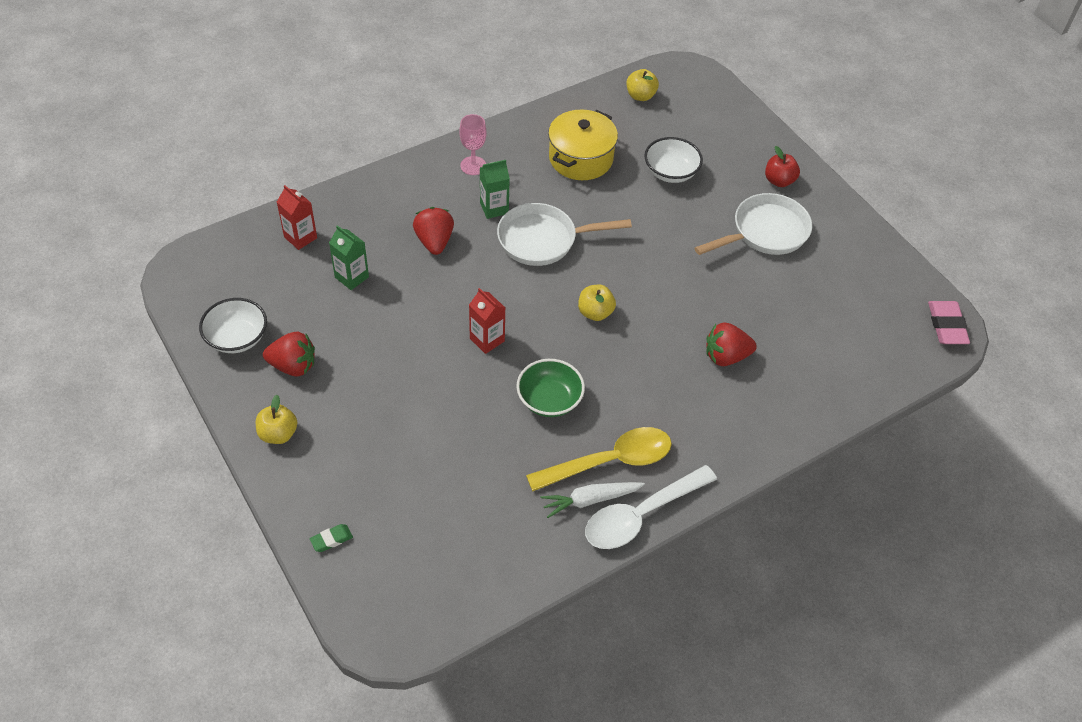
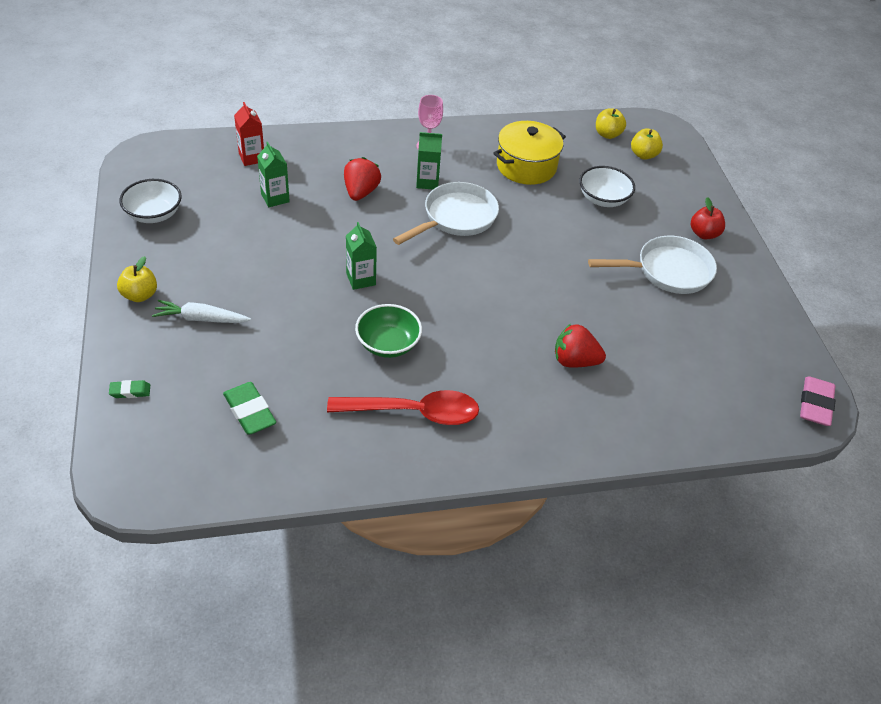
camera: 20 degrees right, 5 degrees down
(293, 366) = (185, 248): red strawberry -> none
(458, 517) = (249, 412): none -> green eraser
(487, 340) = (361, 279): red carton -> green carton
(543, 240) = (456, 218): white pan -> white pan turned 120 degrees clockwise
(590, 500) = (377, 438): white carrot -> white carrot (201, 319)
(595, 312) = (470, 287): yellow apple -> yellow apple (643, 155)
(610, 461) = (414, 412): yellow spoon -> red spoon
(641, 515) = (417, 468): white spoon -> none

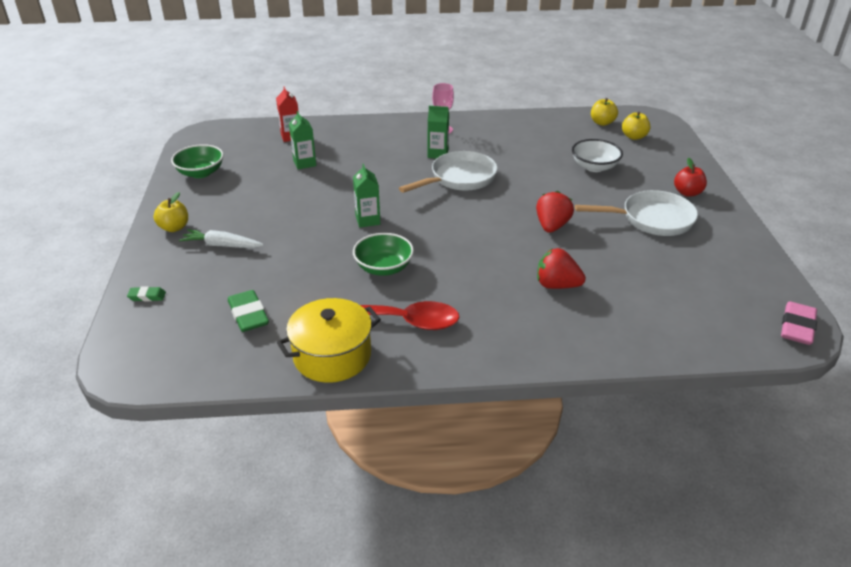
camera: 10 degrees right, 10 degrees down
(154, 214) = (200, 173): white bowl -> green bowl
(361, 192) = (379, 160): red strawberry -> red strawberry (552, 226)
(526, 166) = (527, 144): yellow pot -> yellow pot (332, 355)

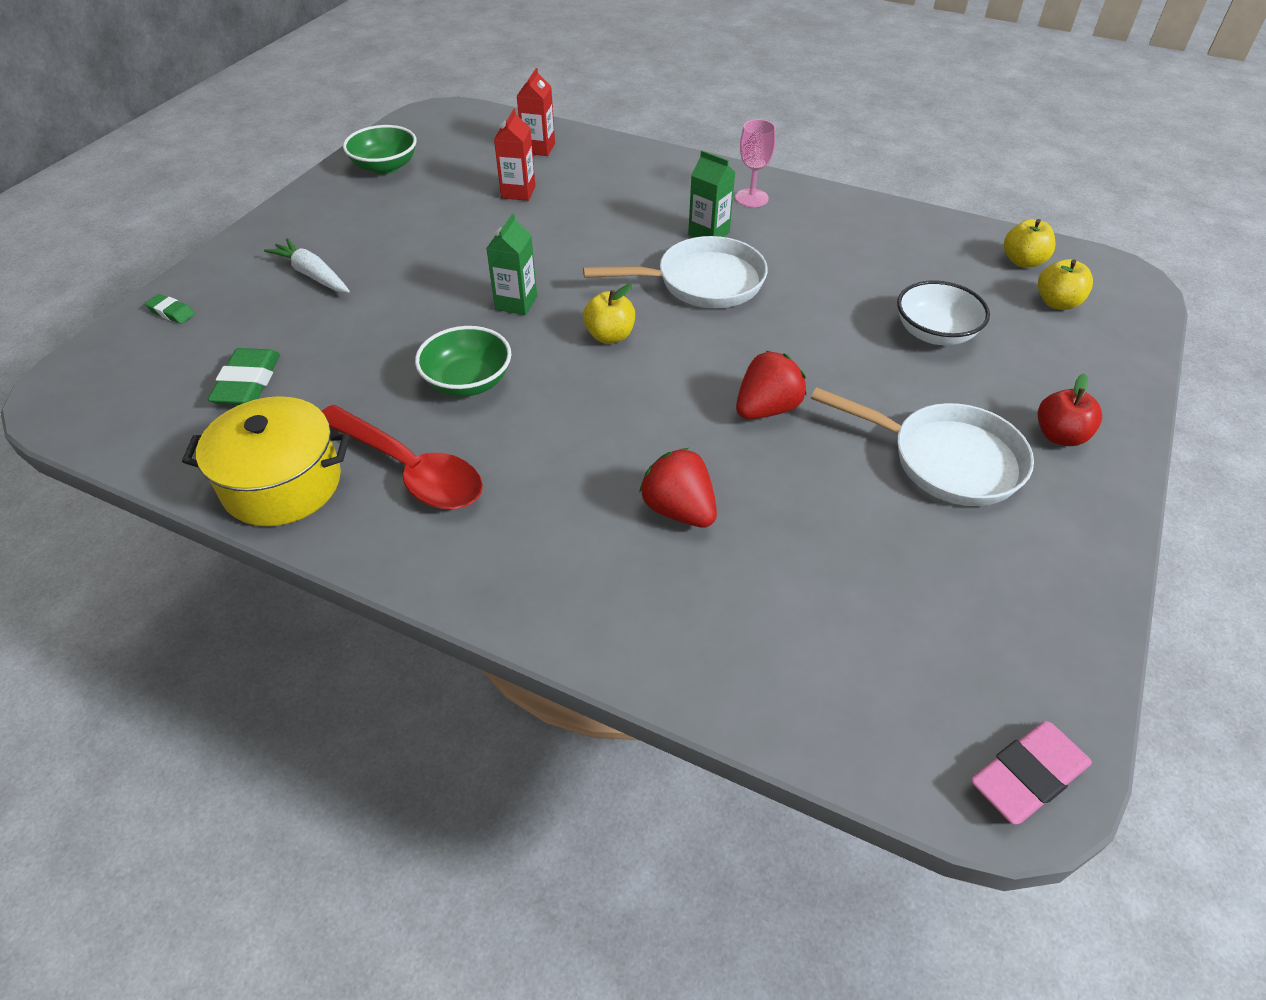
camera: 30 degrees right, 10 degrees up
(174, 227) = (286, 231): yellow apple -> yellow apple (609, 336)
(304, 163) = (518, 192): green carton -> red carton

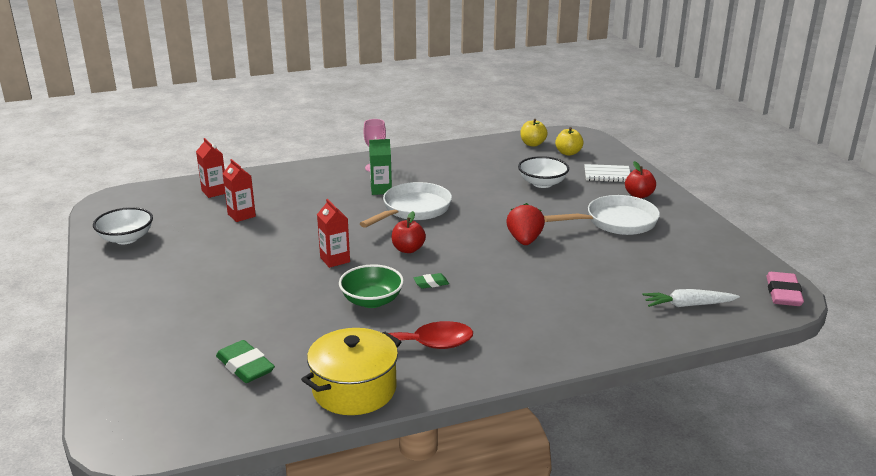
camera: 45 degrees left, 20 degrees down
(171, 312) = (119, 367): green eraser -> green eraser (431, 283)
(312, 275) = (184, 305): white carrot -> white carrot (688, 305)
(385, 167) = (126, 238): green bowl -> white bowl
(516, 303) = (335, 260): green carton -> red carton
(609, 336) = (408, 249): yellow apple -> red apple
(679, 510) = (552, 291): red strawberry -> none
(1063, 372) = (607, 174): none -> white notebook

